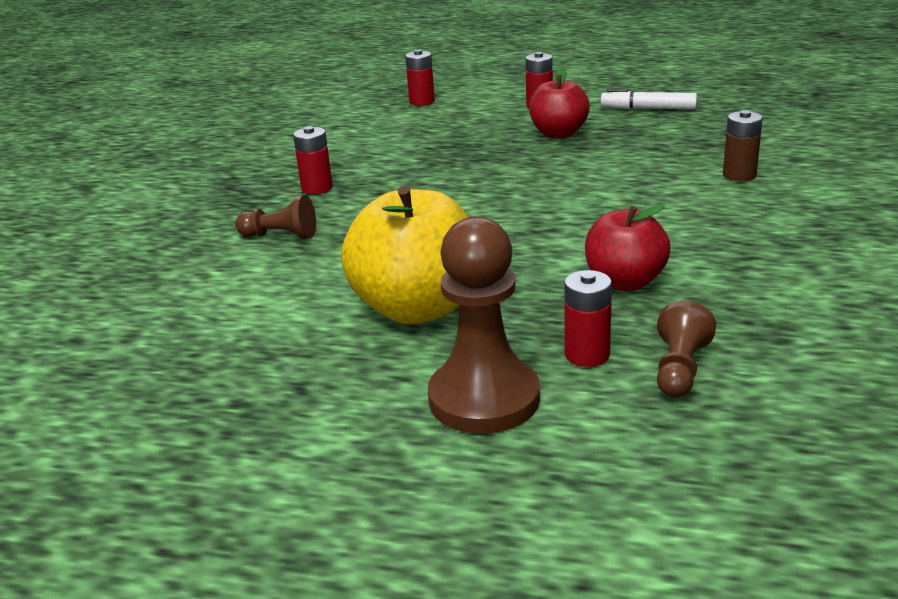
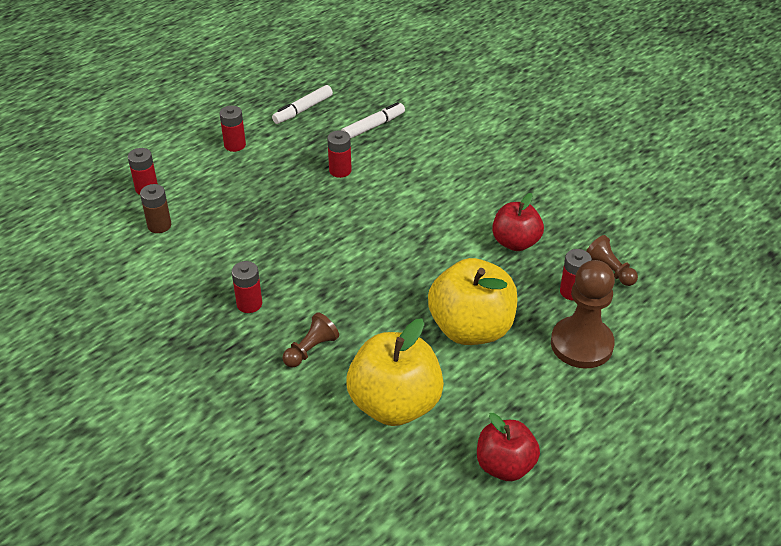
camera: 60 degrees left, 15 degrees up
(236, 307) = (395, 404): none -> yellow apple
(558, 134) = (295, 163): red apple -> red apple (505, 465)
(583, 154) = (340, 170): none -> red battery
(688, 142) = (373, 126): none -> white marker
(739, 175) = (438, 137): brown battery -> brown battery (159, 225)

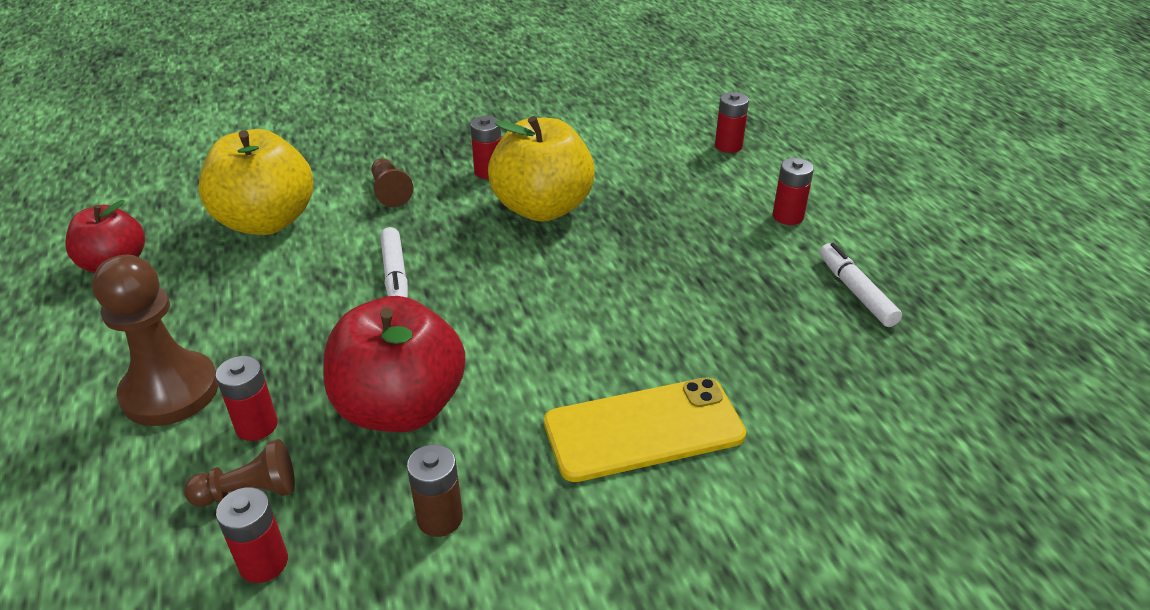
camera: 115 degrees right, 5 degrees down
(159, 225) = (656, 144): brown battery -> brown battery (440, 518)
(340, 170) = (681, 287): red battery -> red battery (263, 562)
(373, 126) = (780, 351): white marker -> white marker (395, 275)
(463, 156) = (644, 429): none -> yellow phone
(471, 328) = (299, 305): yellow apple -> yellow apple (542, 208)
(515, 242) = (401, 407): red apple -> red apple, size x1.60

